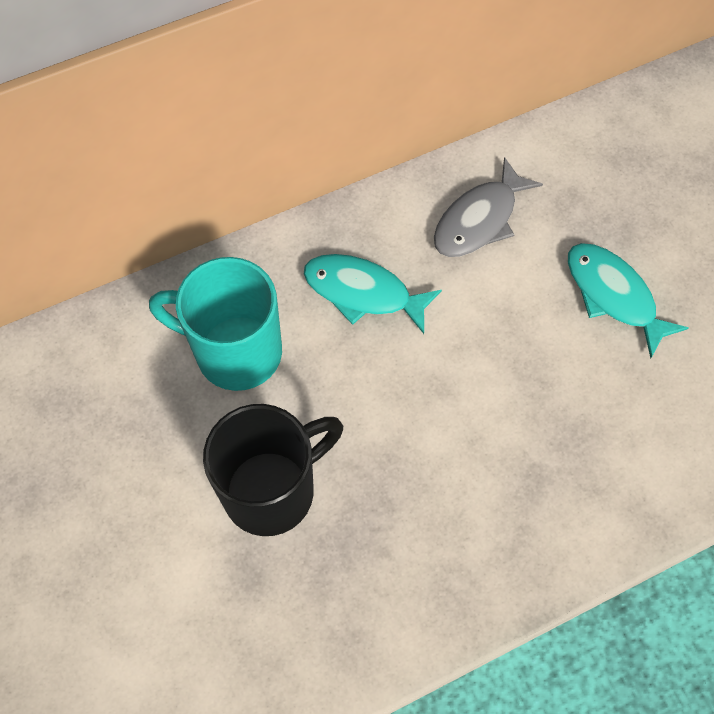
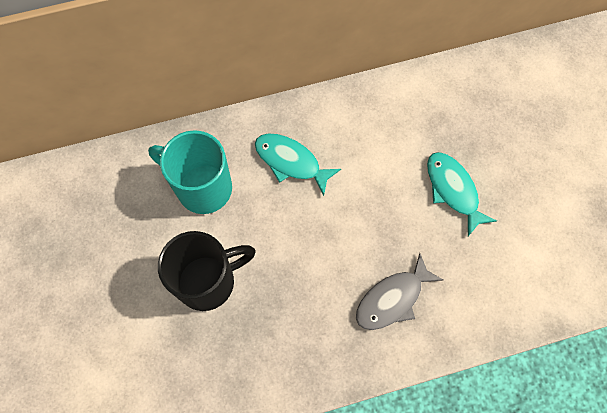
camera: 10 degrees right, 5 degrees up
(479, 220) = (376, 125): grey fish -> grey fish (392, 299)

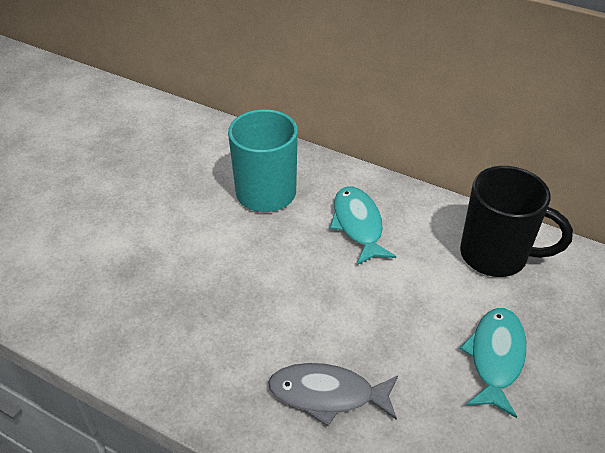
camera: 45 degrees right, 25 degrees down
(208, 281) = (190, 252): black mug -> black mug (496, 255)

